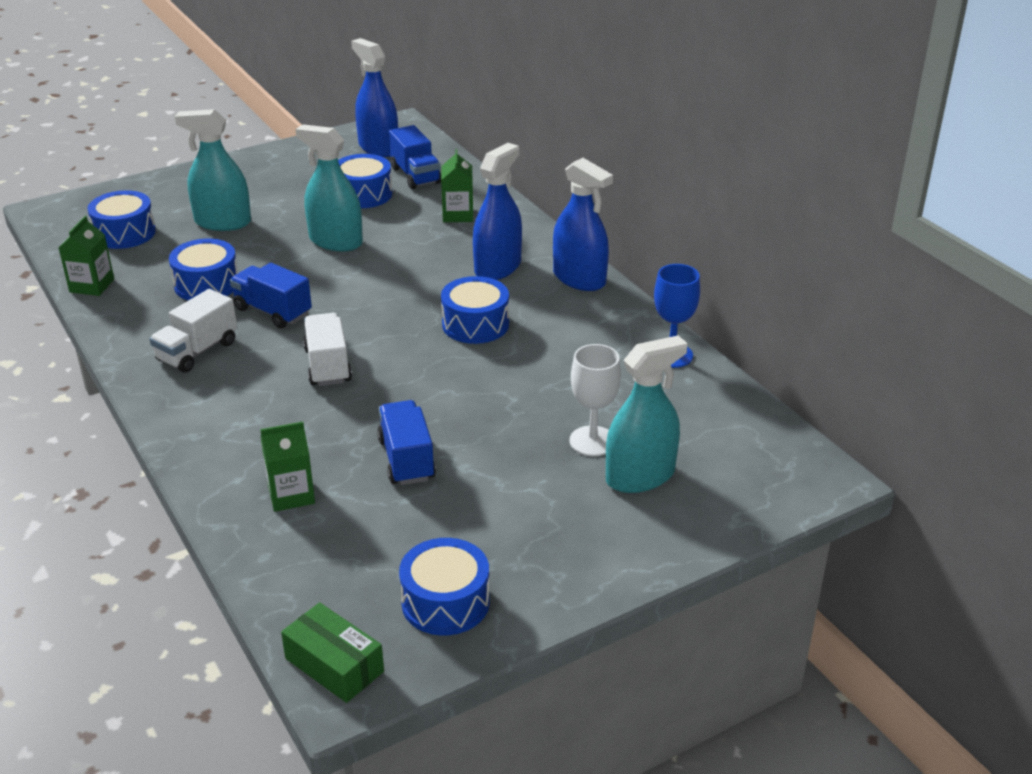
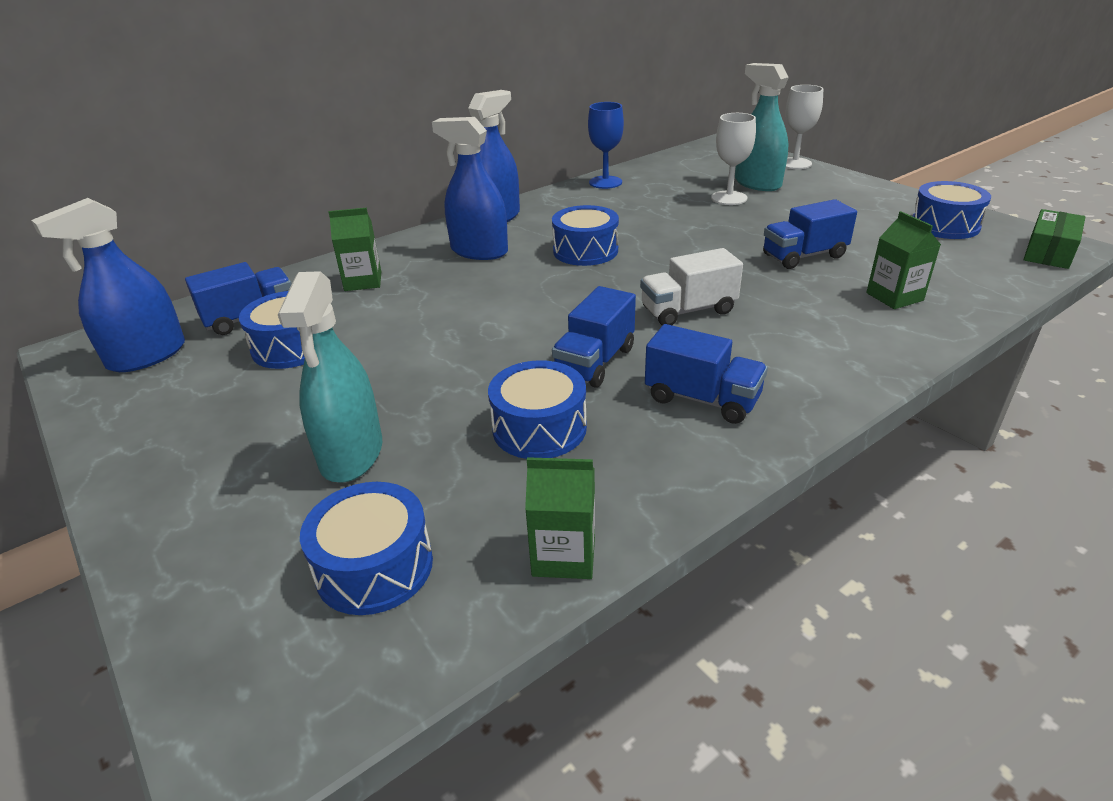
camera: 95 degrees left, 0 degrees up
(197, 351) = (702, 399): white truck -> blue truck
(335, 241) = (420, 347): turquoise spray bottle -> none
(718, 532) = (795, 163): none -> white goblet

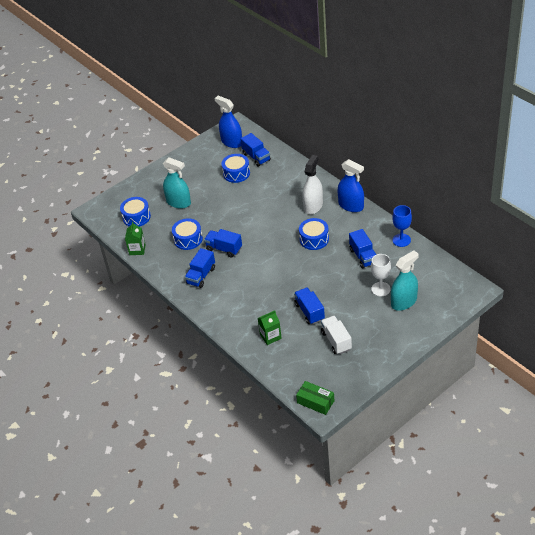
camera: 90 degrees right, 10 degrees up
(351, 454) = (178, 202): turquoise spray bottle -> turquoise spray bottle turned 150 degrees counterclockwise
(363, 281) = (284, 178): green carton -> none
(479, 251) = (313, 206): blue spray bottle -> white spray bottle
(643, 209) = (363, 256): none -> blue truck
(688, 311) = (259, 272): white truck -> white truck (336, 341)
(795, 163) = (439, 321): white goblet -> none
(944, 225) = (346, 370): blue drum -> none

